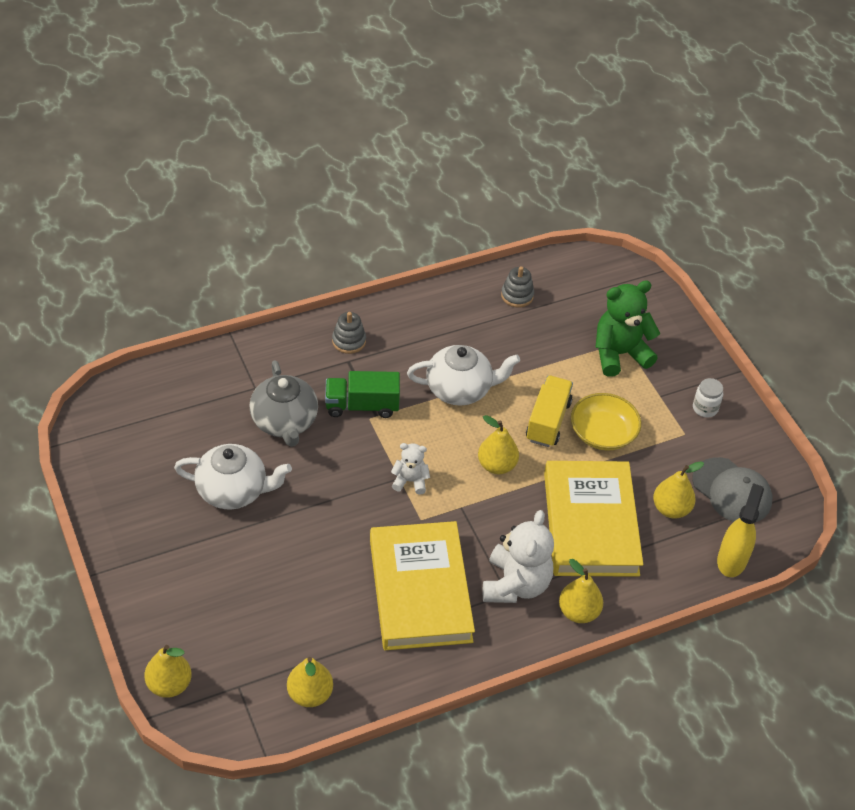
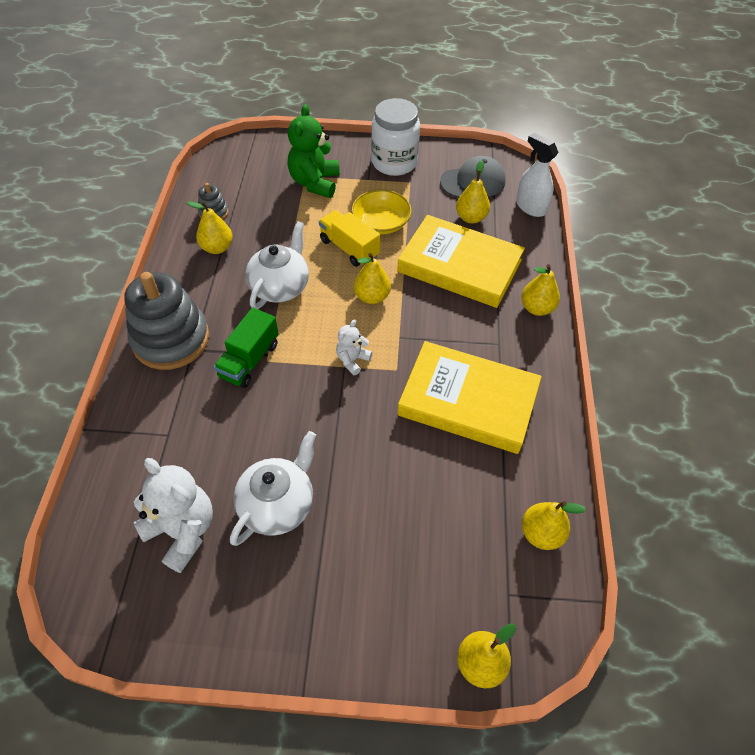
camera: 60 degrees left, 5 degrees up
(284, 422) = (226, 427): grey teapot -> none
(349, 341) = (171, 339): grey stacking toy -> grey stacking toy, size x2.24
(474, 320) = (217, 248): none -> yellow pear
(515, 584) = (493, 335): white teddy bear -> white teddy bear (182, 531)
(705, 408) = (394, 163): white jar -> white jar, size x2.20
(732, 560) = (530, 207): yellow spray bottle -> white spray bottle

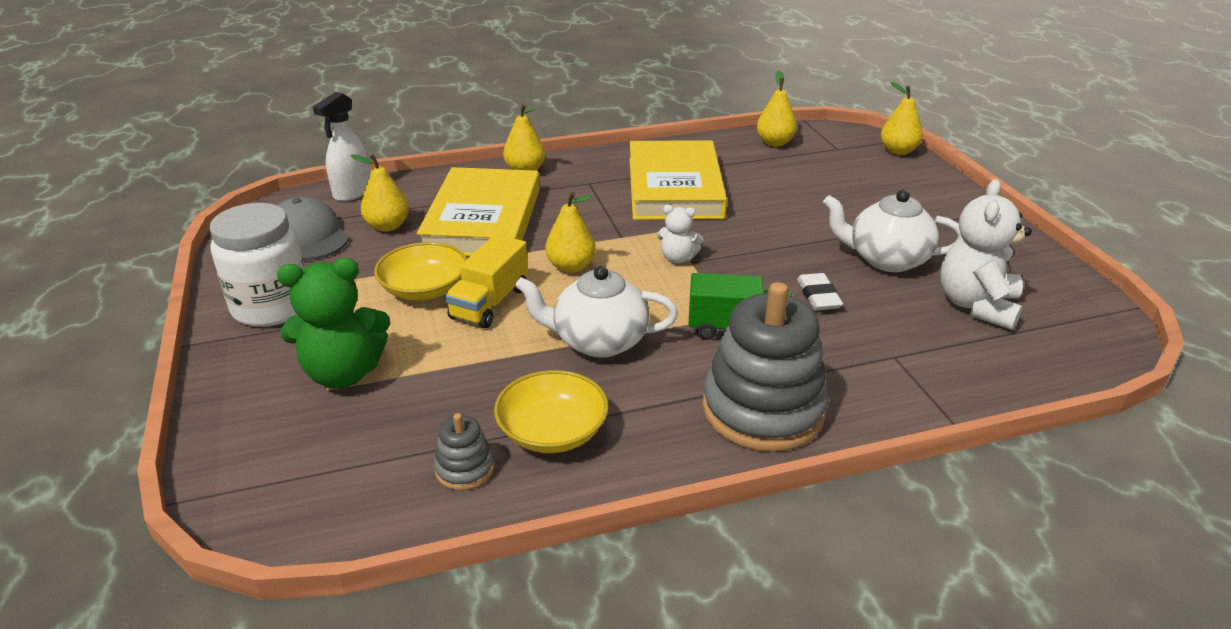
camera: 110 degrees left, 20 degrees down
(217, 248) = (552, 431): yellow pear -> yellow bowl
(257, 426) = (818, 296): none -> white eraser

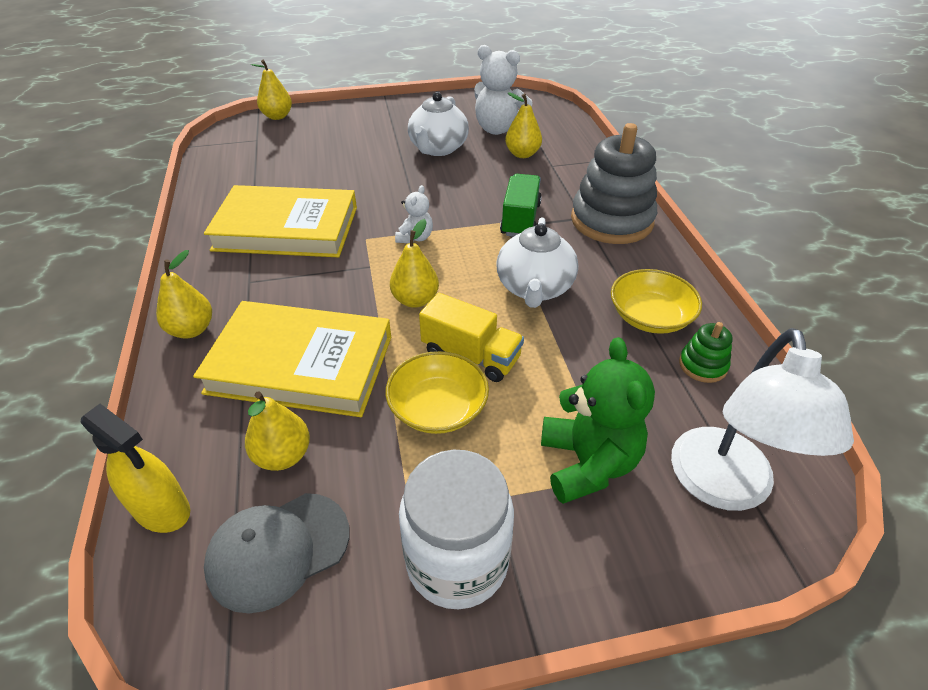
camera: 85 degrees left, 10 degrees up
(291, 462) = (723, 487): none -> white lamp
(352, 192) = (162, 510): white spray bottle -> yellow spray bottle
(464, 469) = (702, 365): grey stacking toy -> green stacking toy
(774, 143) = (226, 166): yellow pear -> yellow pear (522, 154)
(818, 296) = (481, 181): white eraser -> none

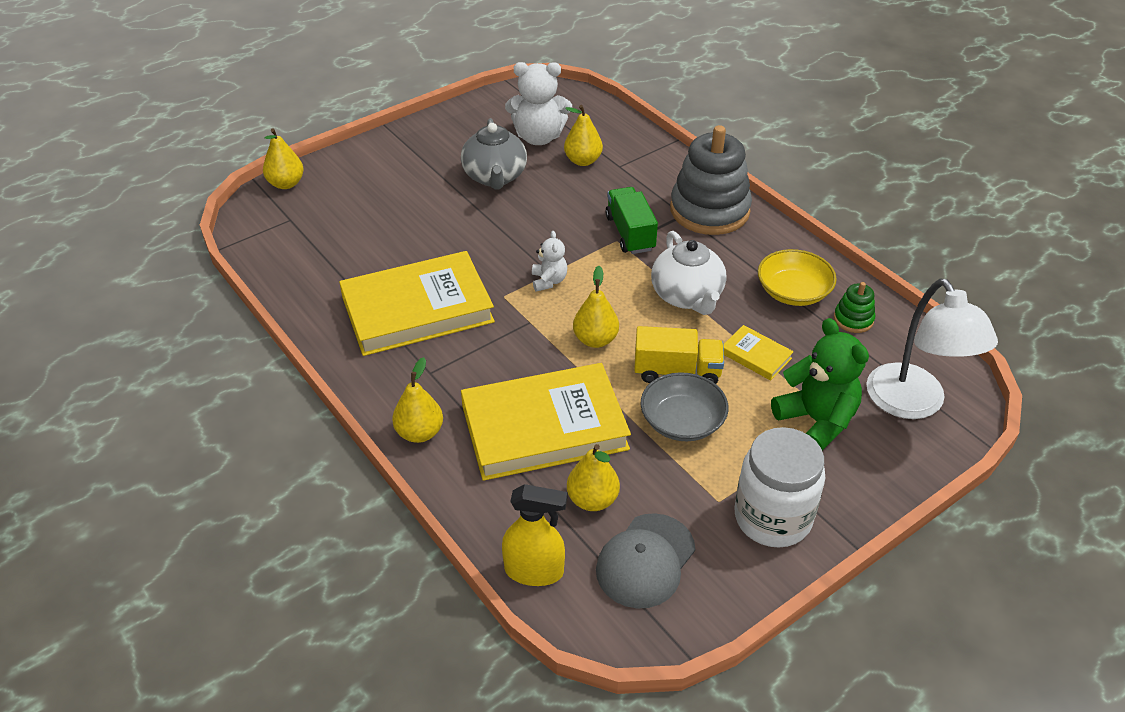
camera: 25 degrees left, 0 degrees up
(438, 148) = (495, 177): white teapot -> grey teapot
(438, 408) = (682, 421): yellow bowl -> grey bowl
(566, 367) = (756, 355): none -> yellow book

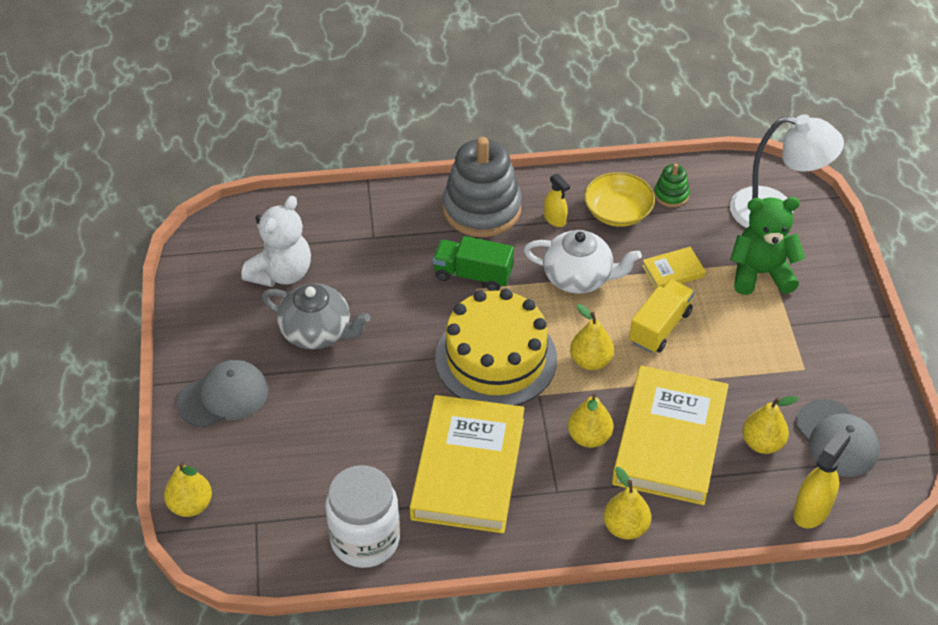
camera: 60 degrees left, 5 degrees up
(396, 158) = (223, 396): none -> grey cap
(549, 281) = (496, 358): white teddy bear -> yellow cake
(583, 161) = (345, 258): yellow pear -> yellow pear (589, 437)
(682, 421) = (715, 350): grey bowl -> none
(742, 256) = (555, 219): none -> yellow spray bottle
(772, 518) = (836, 346): white jar -> white jar (365, 539)

